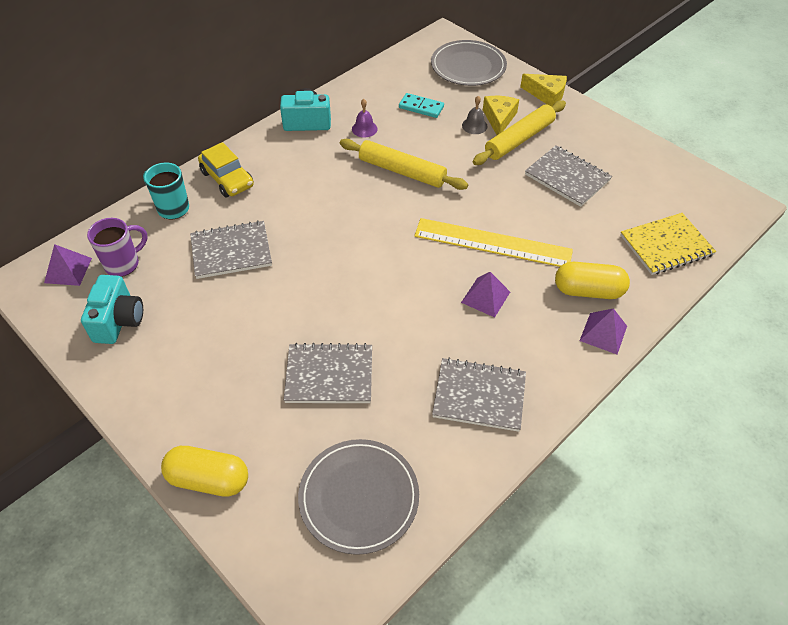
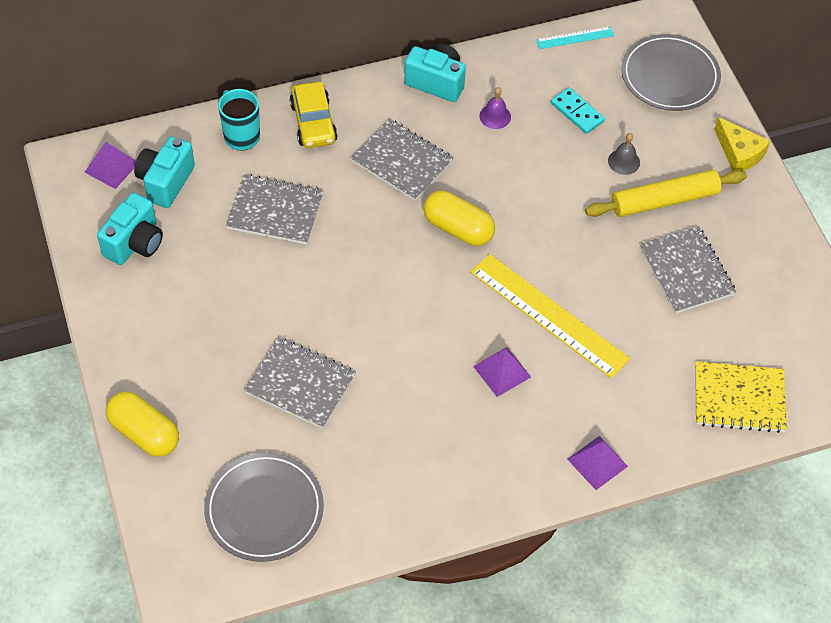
camera: 25 degrees right, 5 degrees up
(123, 264) = (165, 182): purple mug -> turquoise camera
(388, 65) = (575, 37): none -> turquoise ruler
(402, 171) = (504, 188): yellow rolling pin -> none
(479, 396) = (430, 468): grey notebook -> grey notebook (402, 161)
(499, 119) = (659, 163): yellow cheese -> none
(588, 291) = (614, 411): yellow capsule -> yellow capsule (458, 228)

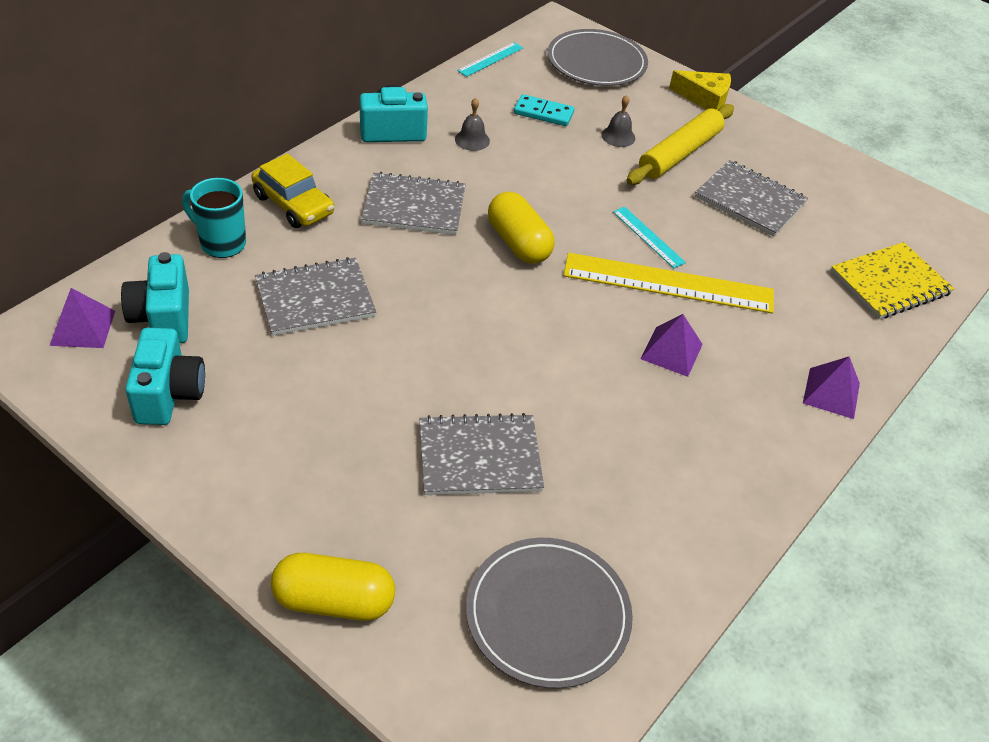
camera: 35 degrees left, 10 degrees down
(458, 228) = (518, 243): yellow capsule -> yellow capsule turned 60 degrees clockwise
(495, 116) = (472, 140): purple bell -> grey bell
(567, 267) = (648, 237): none -> turquoise ruler

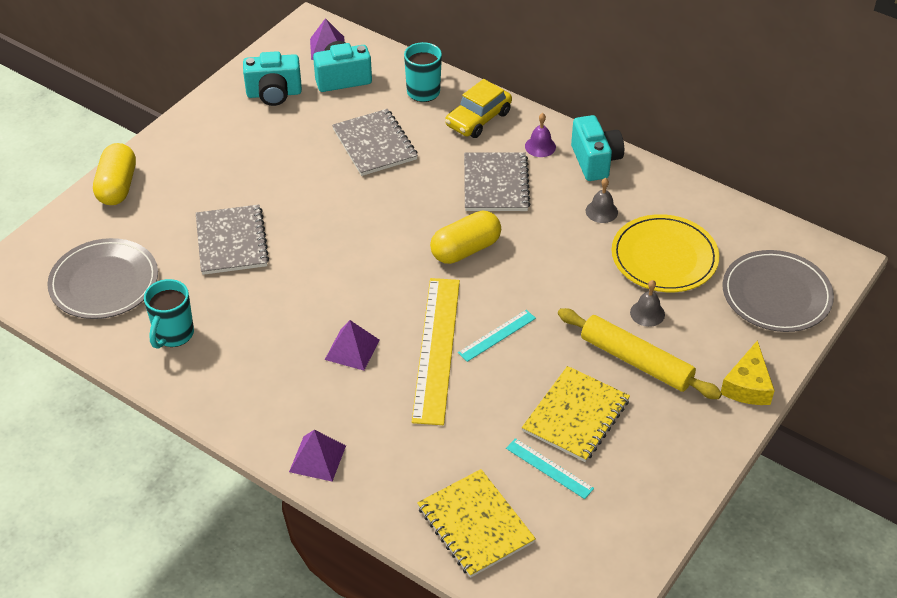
camera: 90 degrees right, 0 degrees up
(357, 165) = (540, 146): none -> purple bell
(490, 59) = (741, 214): turquoise ruler -> turquoise ruler (549, 468)
(543, 113) = (664, 257): turquoise domino -> yellow plate
(651, 527) = (173, 335): none -> turquoise mug
(750, 200) = (576, 416): grey notebook -> yellow notebook

